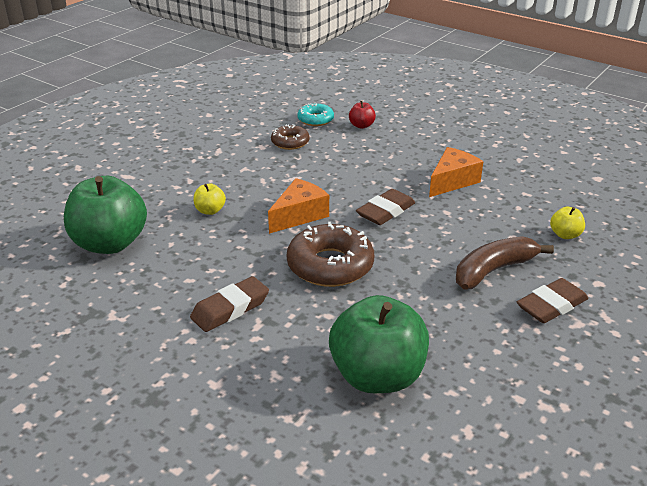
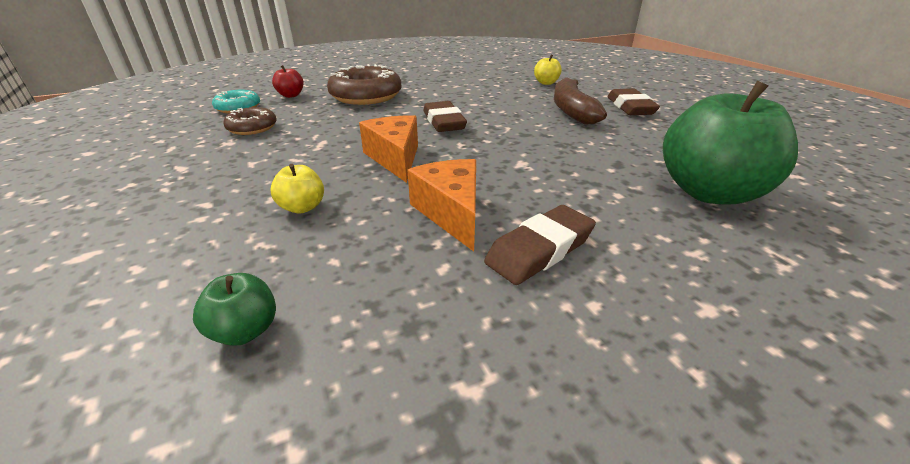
camera: 60 degrees left, 0 degrees up
(110, 243) = (245, 330): green apple -> green apple, size x0.43
(230, 308) = (539, 250): brown eraser -> brown eraser turned 60 degrees clockwise
(330, 265) = (504, 166): brown donut -> brown donut (366, 96)
(452, 181) = (434, 91): orange cheese -> orange cheese (451, 213)

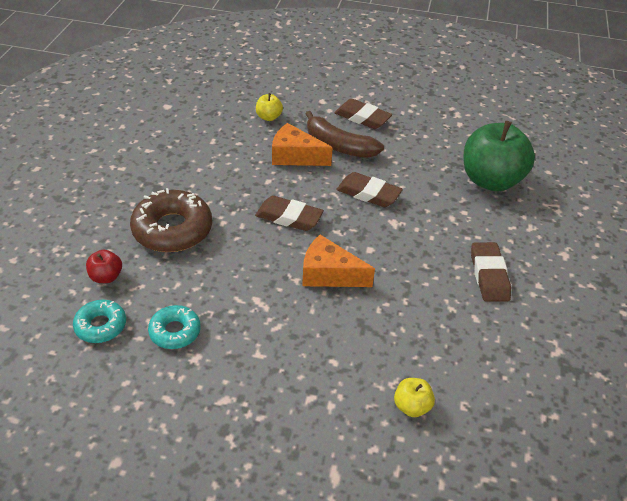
camera: 55 degrees left, 10 degrees up
(245, 330) = (471, 411): green apple -> none
(252, 128) = (175, 331): brown donut -> turquoise donut
(302, 207) = (362, 349): yellow apple -> yellow apple (411, 406)
(451, 213) = (427, 287): orange cheese -> orange cheese (295, 156)
(537, 139) = (368, 193): none -> brown eraser

